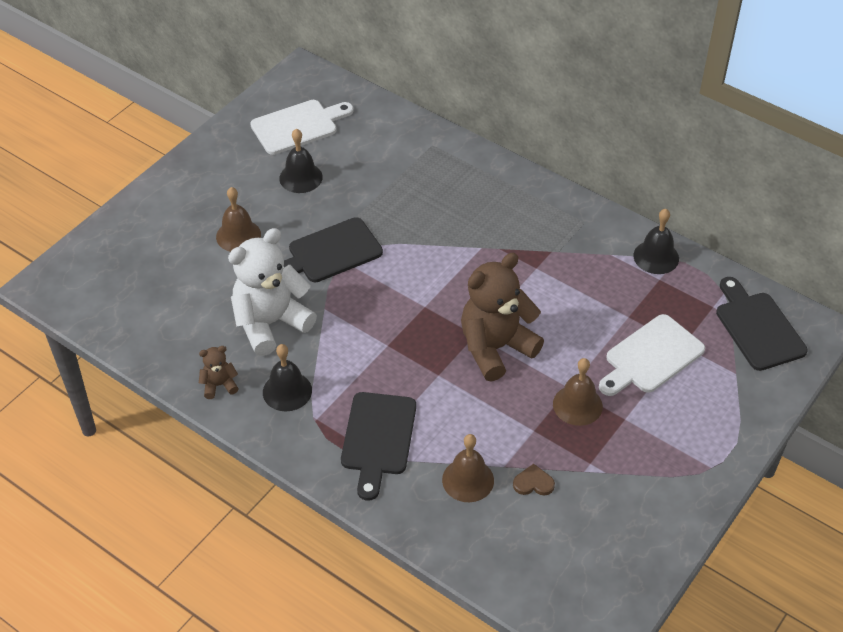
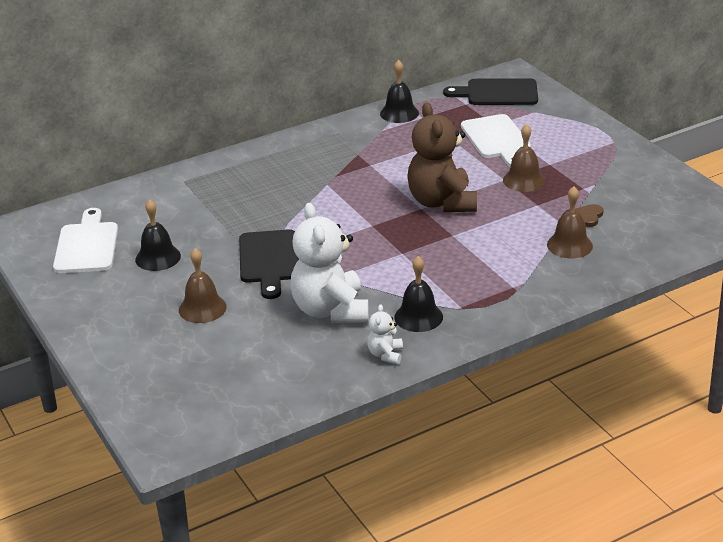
camera: 65 degrees left, 15 degrees down
(219, 385) = (385, 355): brown teddy bear -> white teddy bear
(378, 438) = (502, 279): black cutting board -> none

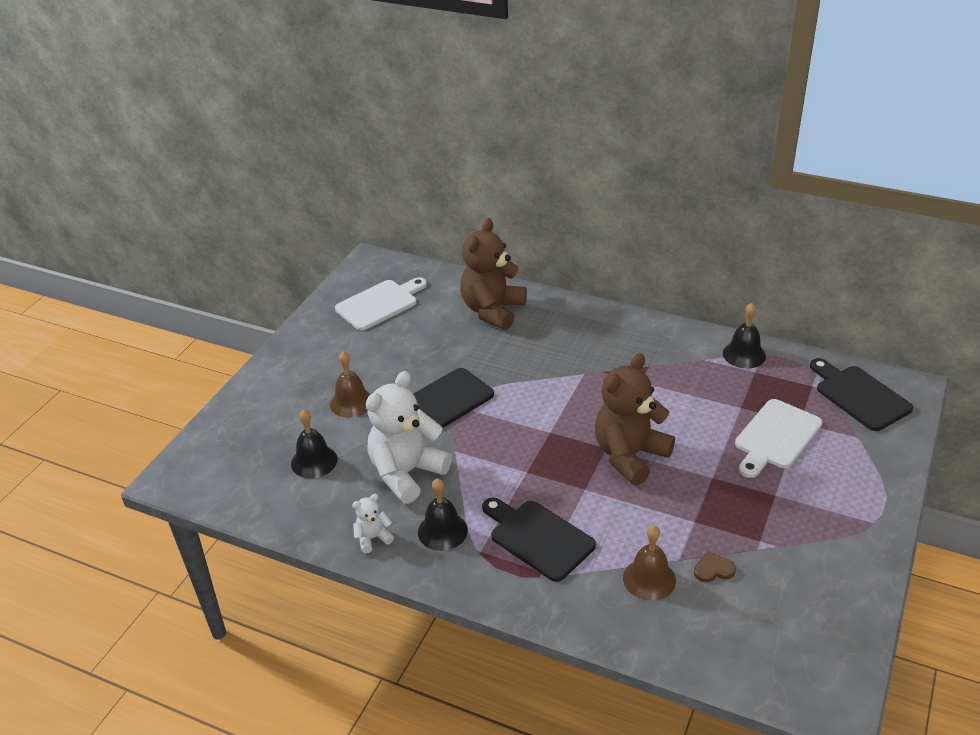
camera: 55 degrees right, 5 degrees up
(158, 257) = (395, 344): black bell -> black bell (314, 461)
(187, 193) = (493, 311): none -> brown teddy bear
(477, 275) = (538, 538): none -> black cutting board
(524, 180) = (726, 491): brown bell -> none

